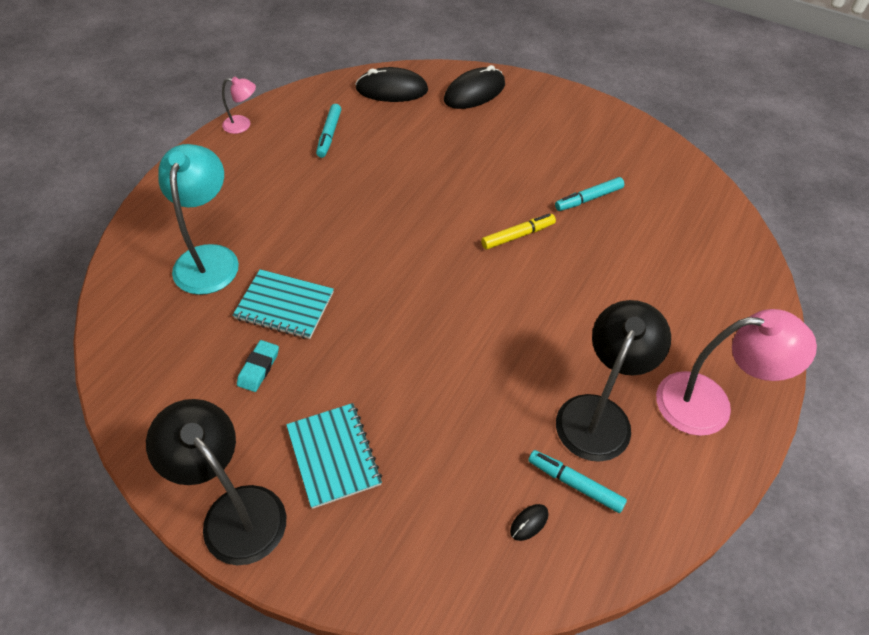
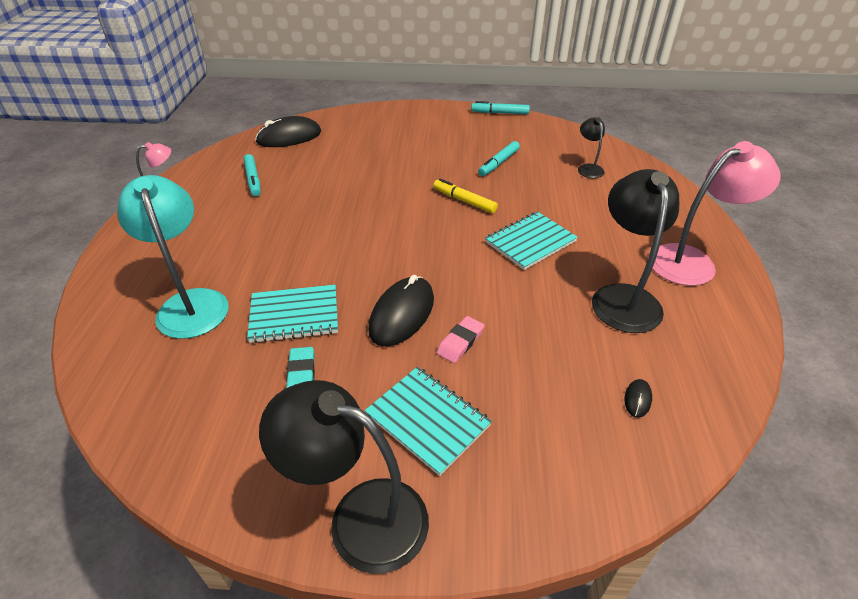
camera: 25 degrees left, 10 degrees down
(409, 394) = (460, 342): none -> pink eraser
(474, 92) = (360, 123): black mouse -> black mouse (402, 314)
(518, 235) = (464, 201): yellow marker -> yellow marker turned 90 degrees counterclockwise
(551, 312) = (530, 242): none -> turquoise notebook
(575, 484) = (648, 354): turquoise marker -> turquoise marker (500, 113)
(686, 241) = (588, 168): none -> black lamp

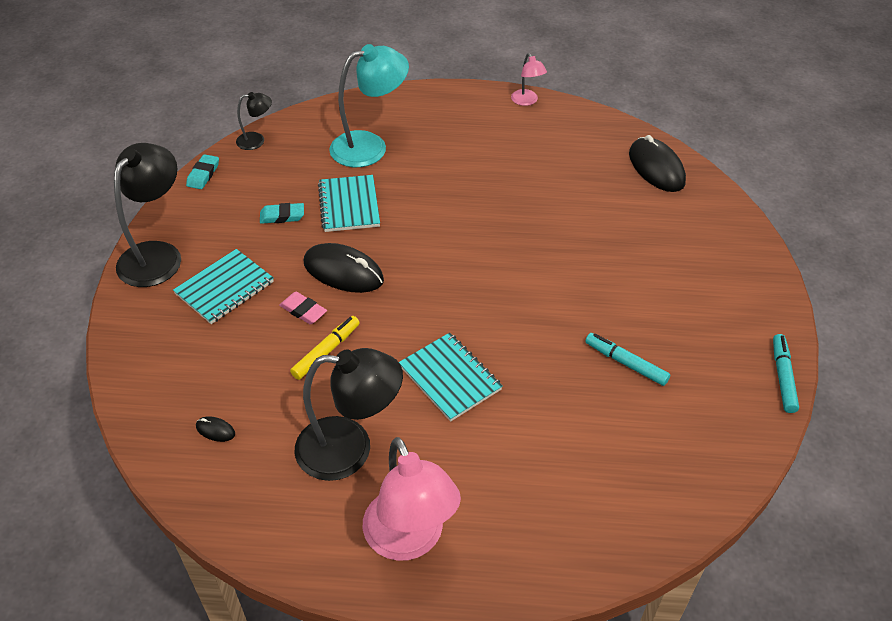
camera: 90 degrees right, 5 degrees up
(185, 483) = (203, 174): none -> turquoise eraser
(253, 179) = (559, 153): turquoise marker -> none
(464, 201) = (531, 323): yellow marker -> yellow marker (326, 351)
(588, 168) = (627, 467): black lamp -> black lamp (256, 140)

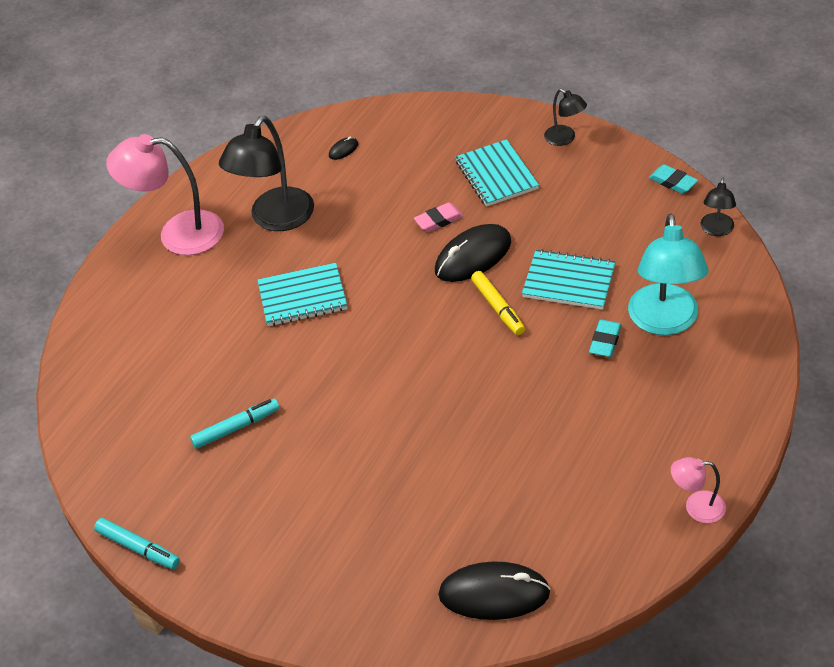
camera: 120 degrees right, 0 degrees up
(157, 254) = (564, 139): black lamp -> black lamp, size x0.50
(282, 216) = (577, 228): turquoise eraser -> turquoise eraser (605, 341)
(326, 351) = (382, 225): yellow marker -> yellow marker (498, 307)

